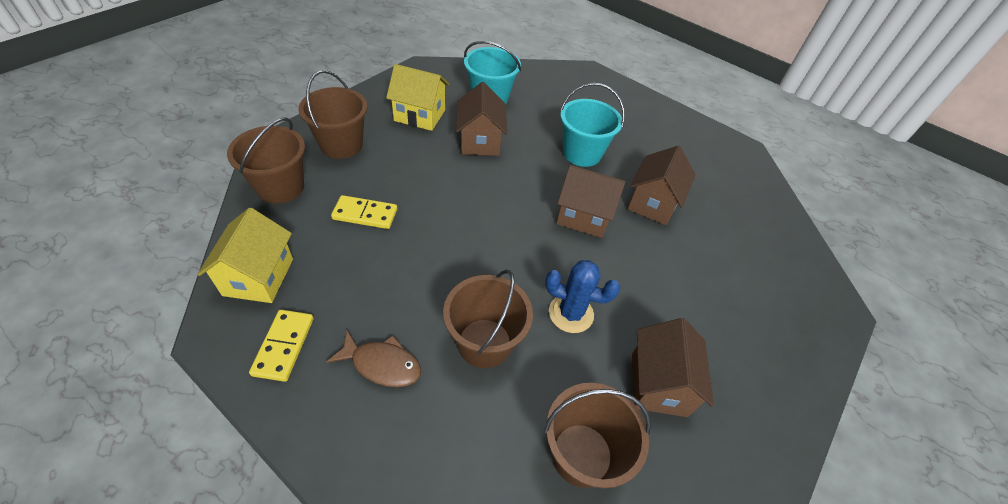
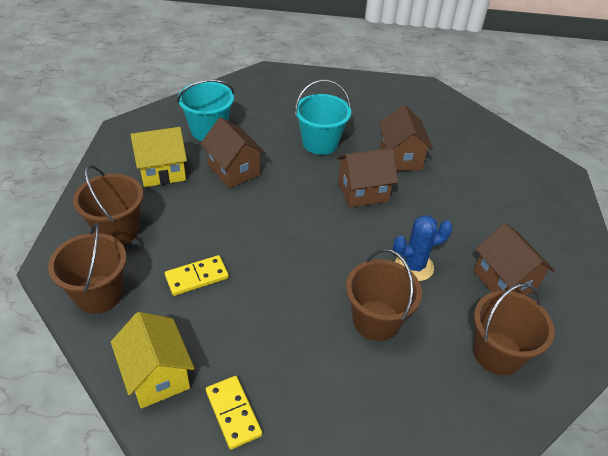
camera: 30 degrees left, 5 degrees down
(382, 364) = (320, 379): brown fish -> none

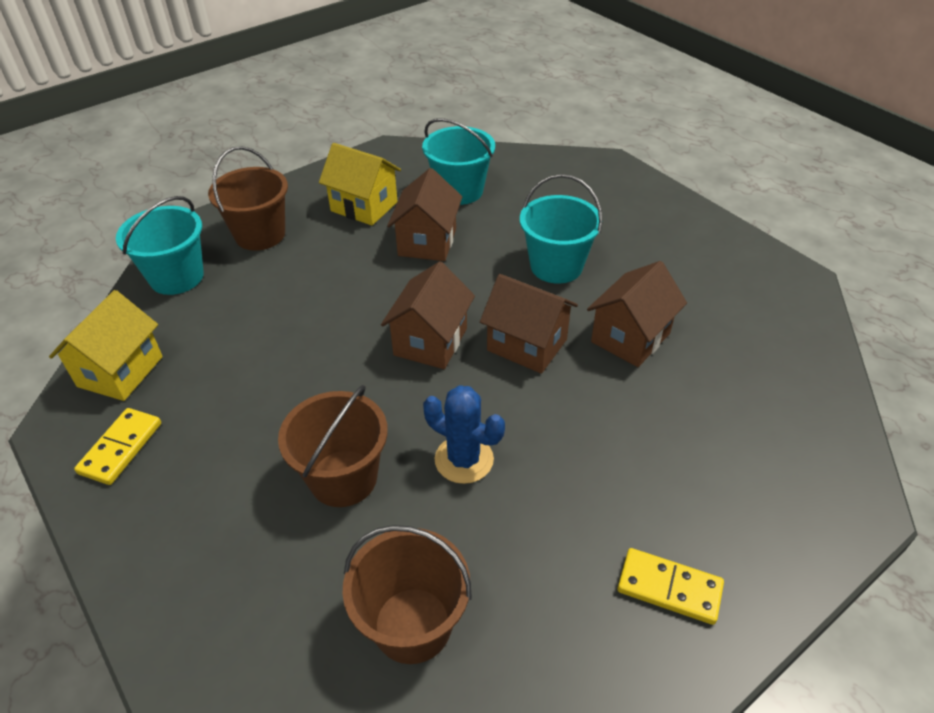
camera: 50 degrees right, 0 degrees up
(99, 294) = (176, 277): brown bucket -> turquoise bucket
(197, 277) = (258, 316): yellow domino -> yellow domino (669, 588)
(504, 281) = (546, 561): brown house -> brown house (430, 341)

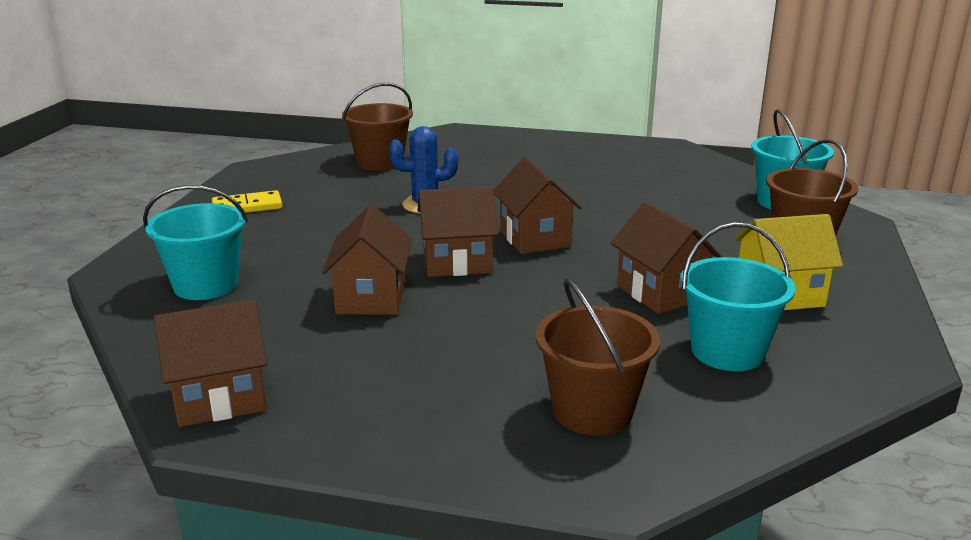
camera: 140 degrees right, 20 degrees down
(120, 371) = (694, 165): yellow house -> none
(120, 448) = (623, 151): yellow domino -> none
(343, 478) = (486, 179): brown bucket -> brown bucket (592, 411)
(556, 266) = (508, 323): turquoise bucket -> turquoise bucket (206, 285)
(786, 294) = (219, 399): none -> brown house

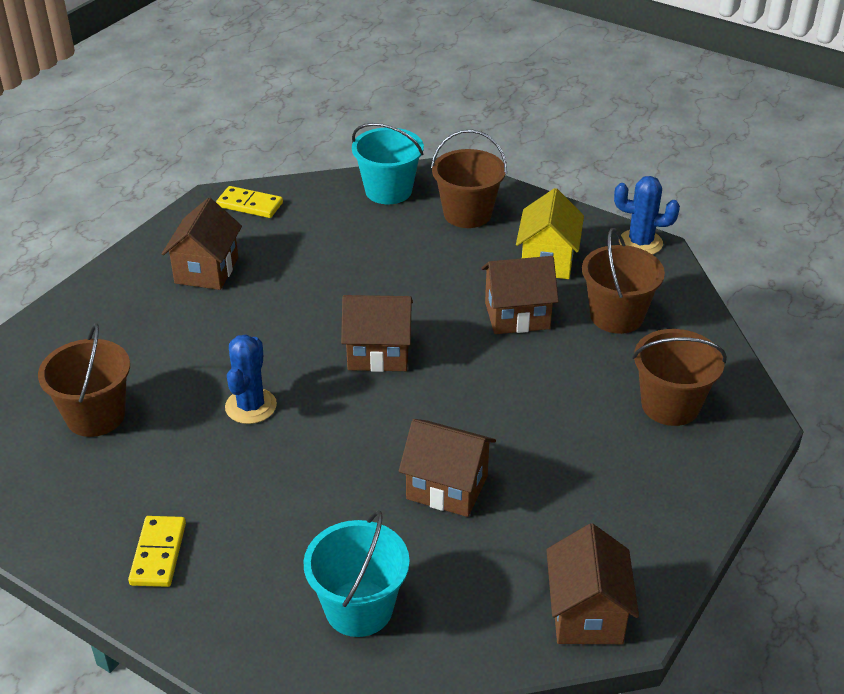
camera: 70 degrees left, 15 degrees up
(457, 262) = (402, 415): brown house -> brown house (206, 270)
(682, 158) = (250, 205): none -> yellow domino
(727, 351) = (616, 316): turquoise bucket -> brown bucket
(898, 349) = (640, 243): none -> blue cactus

